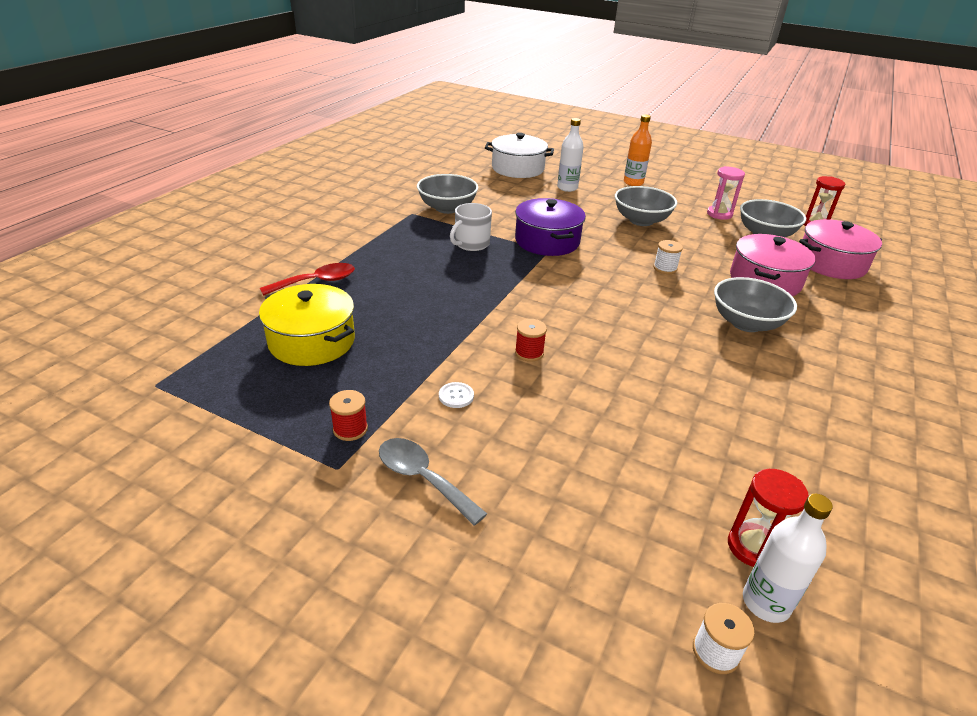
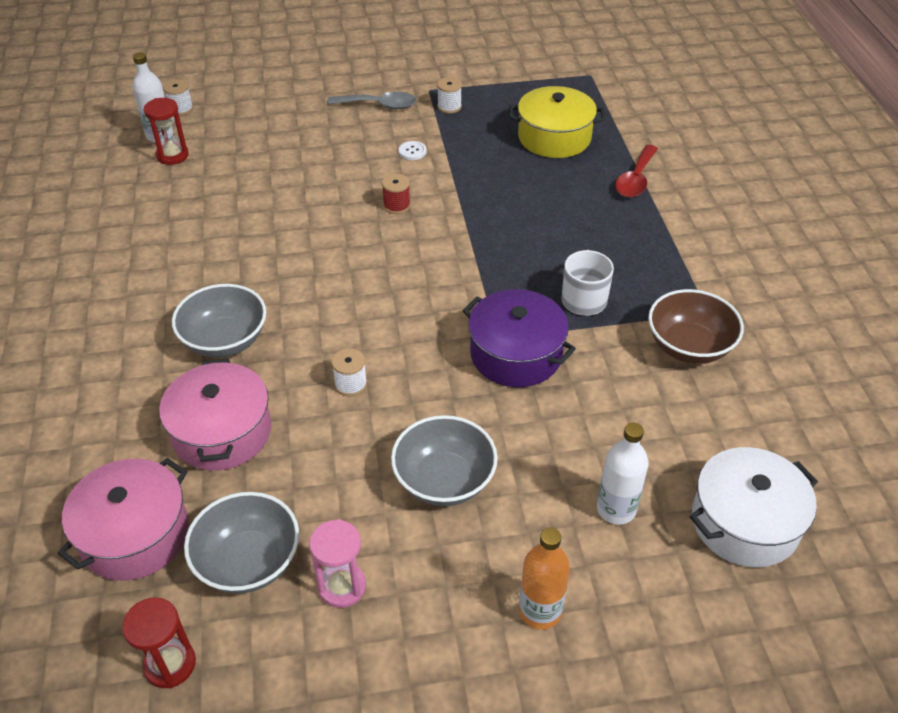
camera: 145 degrees right, 10 degrees up
(350, 429) = (449, 107): red spool -> white spool
(447, 208) = (689, 346): grey bowl -> brown bowl

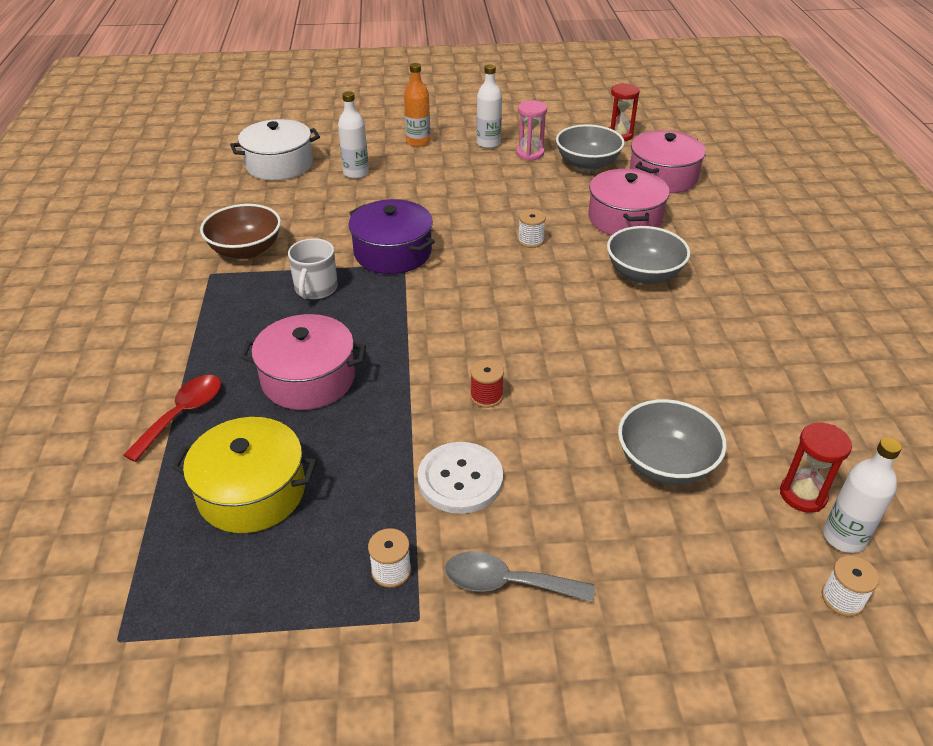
camera: 175 degrees left, 5 degrees down
(412, 151) = (460, 479): white button -> white button, size x2.14
(414, 615) = (488, 143): none -> white bottle
(444, 480) = (464, 189): grey bowl -> grey bowl (665, 464)
(549, 211) = (308, 379): none -> pink pot

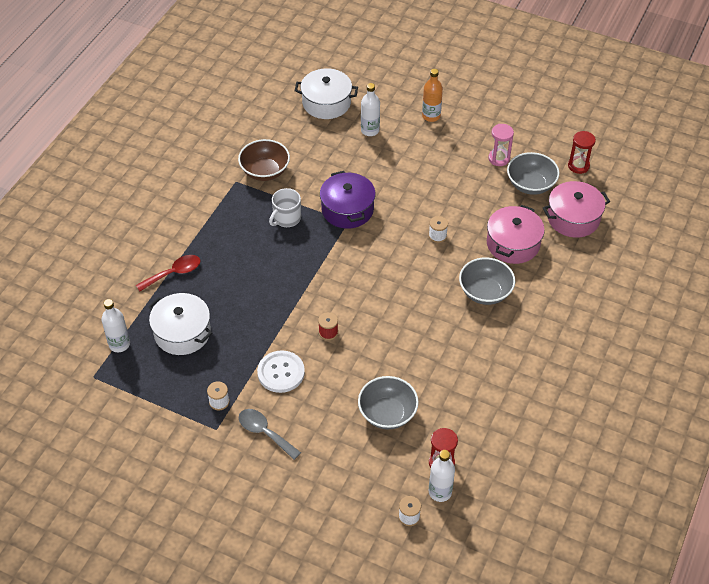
camera: 30 degrees right, 10 degrees up
(252, 491) = (182, 332): yellow pot -> white pot
(308, 379) = (245, 279): pink pot -> none
(488, 143) = (478, 137): white bottle -> white bottle (119, 344)

